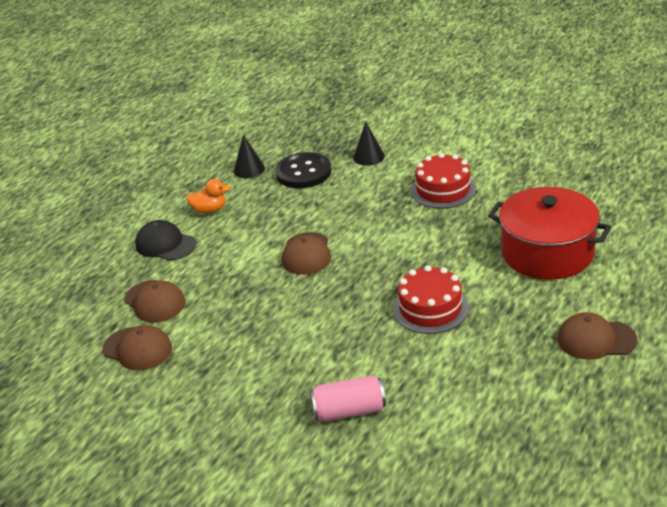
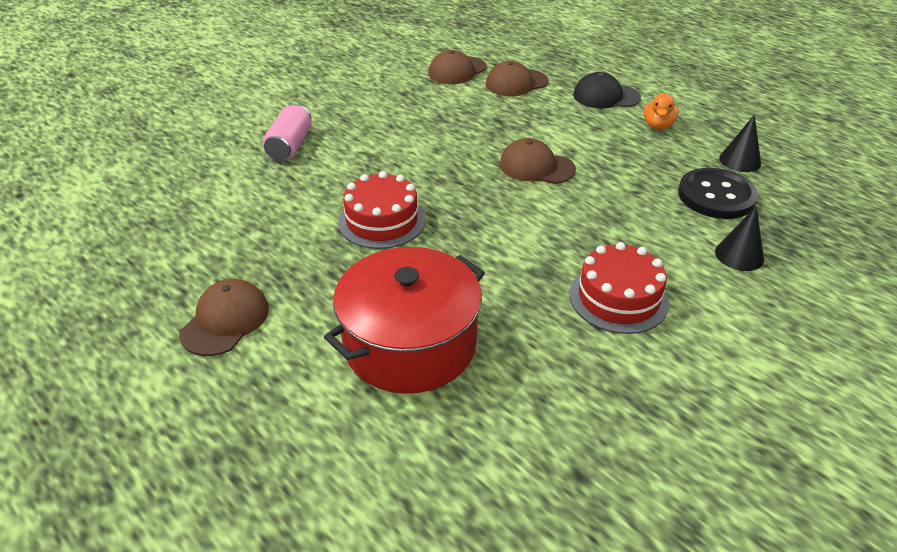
camera: 105 degrees right, 5 degrees up
(165, 244) = (606, 96): black cap -> black cap turned 135 degrees counterclockwise

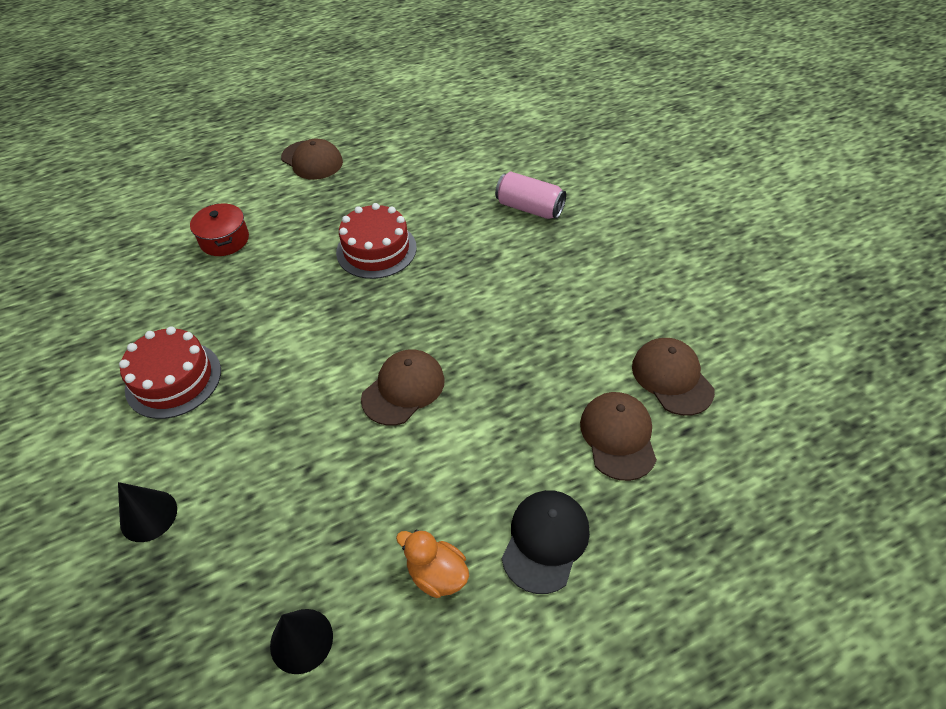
camera: 110 degrees right, 10 degrees up
(410, 344) = (224, 240): red pot -> red pot, size x0.49
(716, 196) = (250, 555): black button -> none

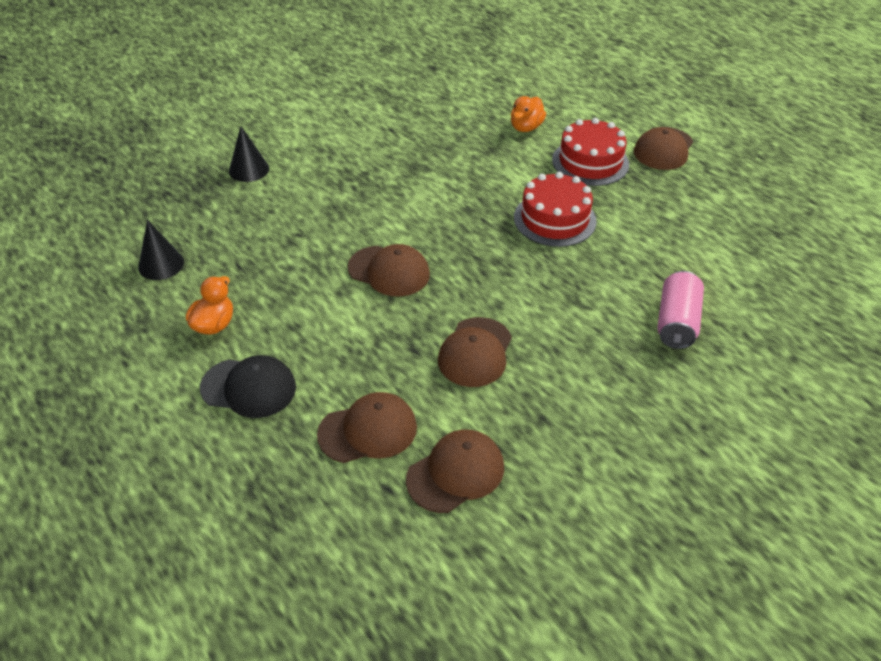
camera: 75 degrees right, 5 degrees down
(173, 379) = (367, 145): red cake -> red cake (590, 162)
(224, 240) = (526, 127): red pot -> orange duck
(535, 339) = (475, 352): none -> brown cap

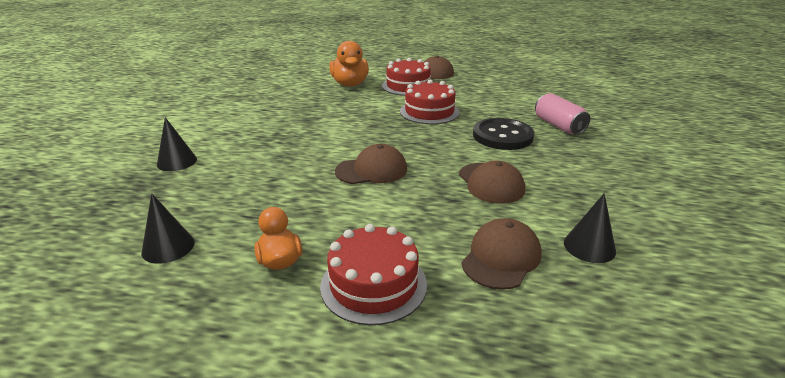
camera: 40 degrees left, 15 degrees down
(249, 388) = (373, 284): black cap -> red cake
(456, 473) = (589, 247): brown cap -> black cone
(526, 127) = (350, 84): orange duck -> orange duck, size x1.64
(583, 300) = (502, 136): none -> black button

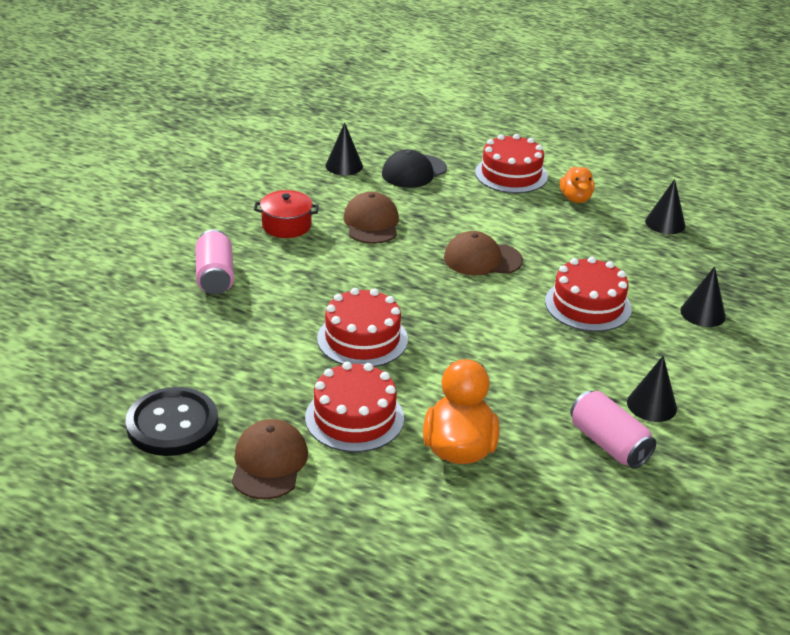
camera: 165 degrees left, 5 degrees up
(241, 110) = (651, 405): none -> black cone
(271, 94) = (608, 444): none -> pink can
(276, 152) = (588, 305): none -> red cake
(501, 257) = (414, 171): brown cap -> black cap
(502, 136) = (303, 275): black button -> black button (172, 424)
(559, 167) = (286, 225): none -> red pot

